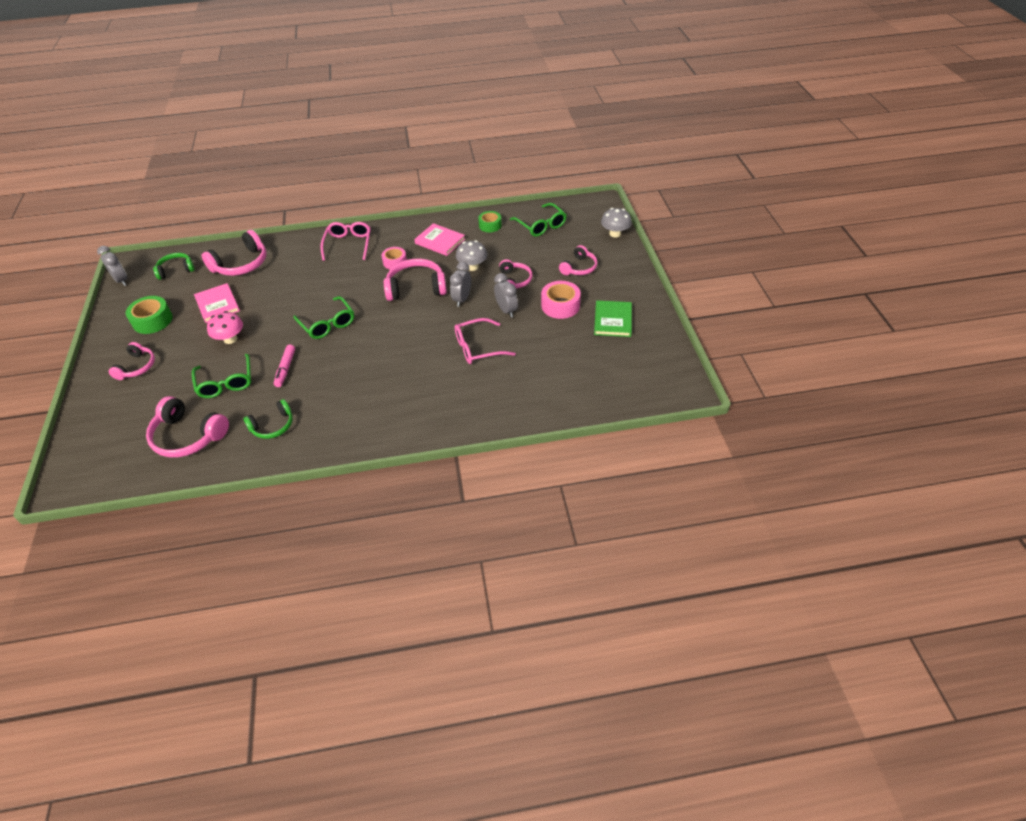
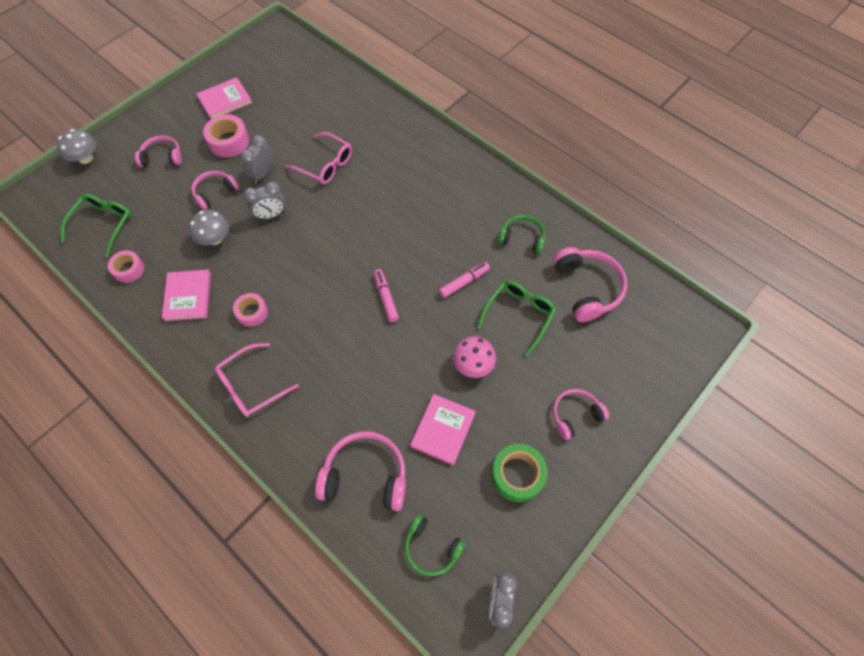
camera: 130 degrees left, 15 degrees up
(327, 323) = (386, 297): green glasses -> pink marker
(416, 288) = (280, 263): pink headphones -> none
(490, 225) = (129, 269): green tape -> pink tape
(613, 320) = (225, 100): green book -> pink book

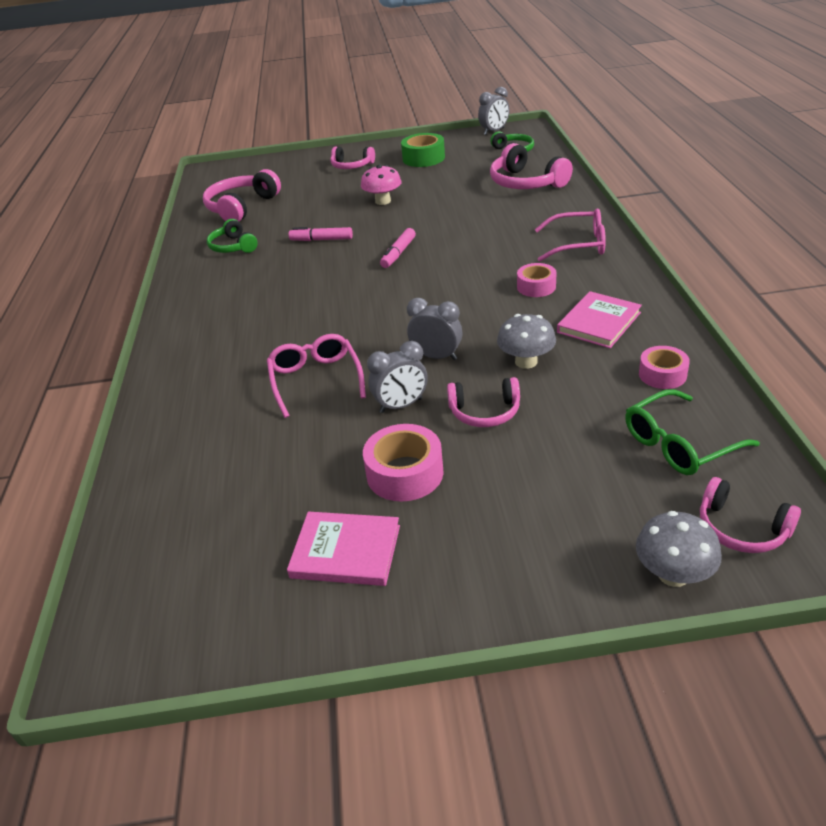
camera: 135 degrees left, 25 degrees down
(162, 157) = (527, 503): pink headphones -> pink headphones (741, 528)
(443, 430) = (446, 184): pink book -> none
(518, 315) = (312, 211): green glasses -> none

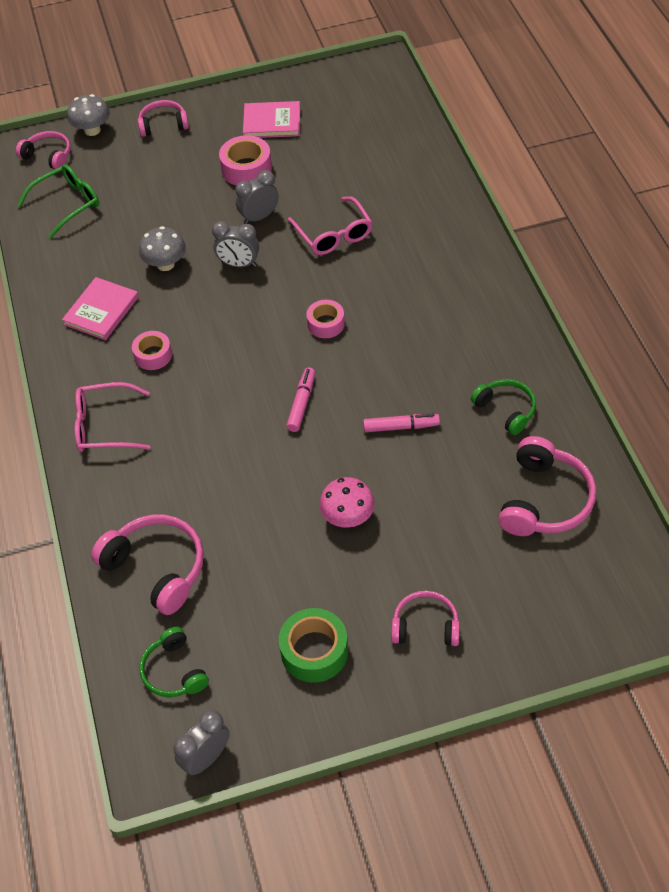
camera: 170 degrees right, 15 degrees up
(485, 412) = (196, 217): pink headphones -> pink headphones (163, 125)
(662, 374) = (63, 259): pink tape -> pink tape (326, 324)

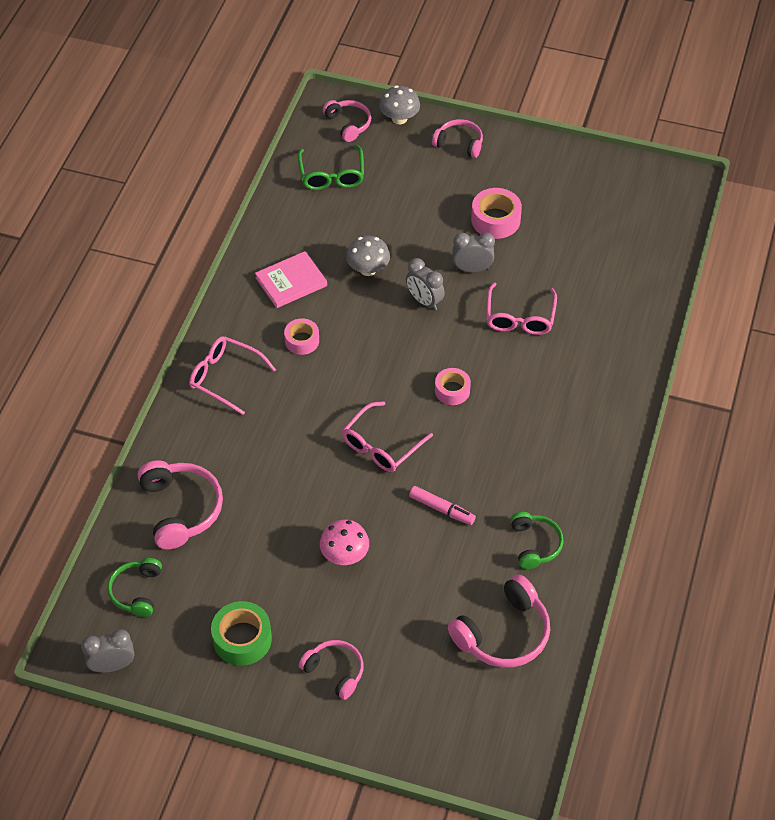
camera: 30 degrees right, 0 degrees up
(67, 204) = (331, 175): green glasses -> green glasses turned 90 degrees clockwise
(272, 122) = (549, 188): pink book -> none
(301, 403) = (382, 445): pink marker -> pink glasses

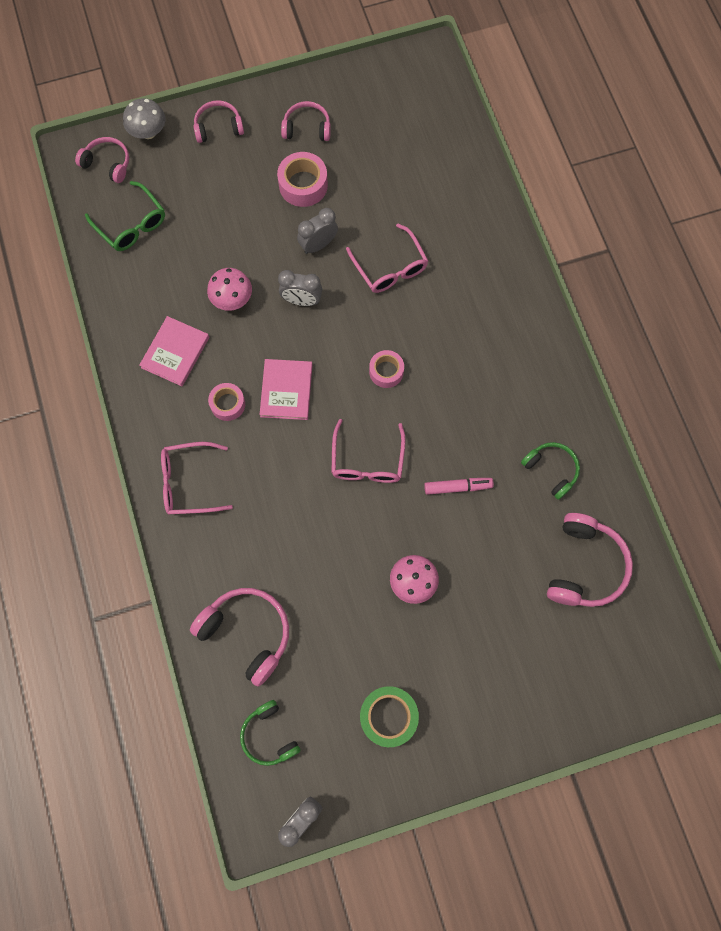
camera: 35 degrees left, 20 degrees up
(335, 671) = (482, 692): pink headphones -> pink headphones (307, 128)
(357, 358) = (286, 390): none -> pink book
(368, 269) = (232, 299): grey mushroom -> pink mushroom

